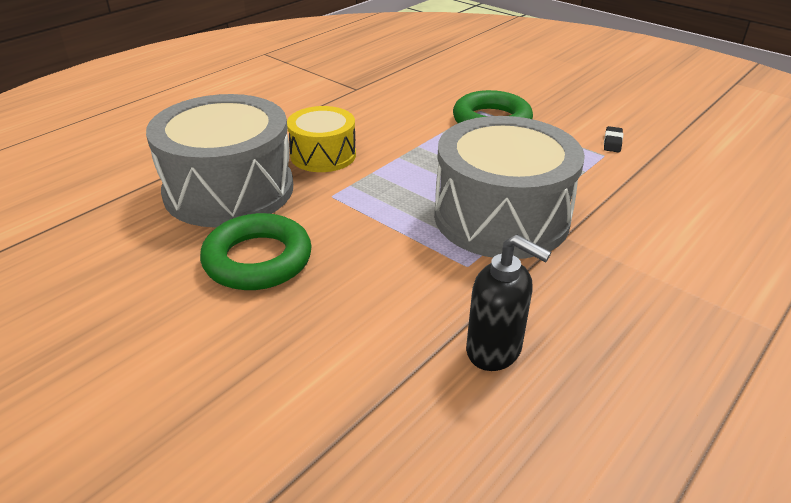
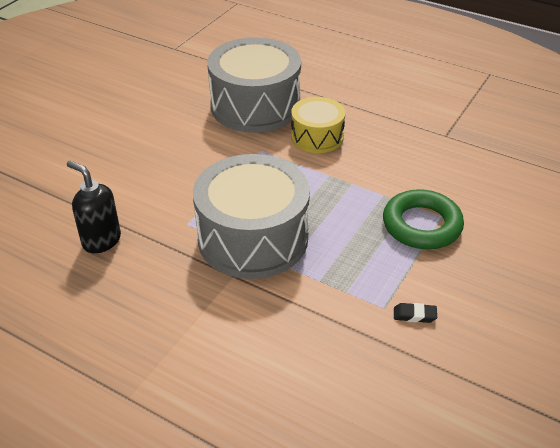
camera: 80 degrees right, 5 degrees up
(258, 260) = (179, 133): green ring -> none
(494, 351) = (101, 240): black soap dispenser -> black soap dispenser turned 105 degrees clockwise

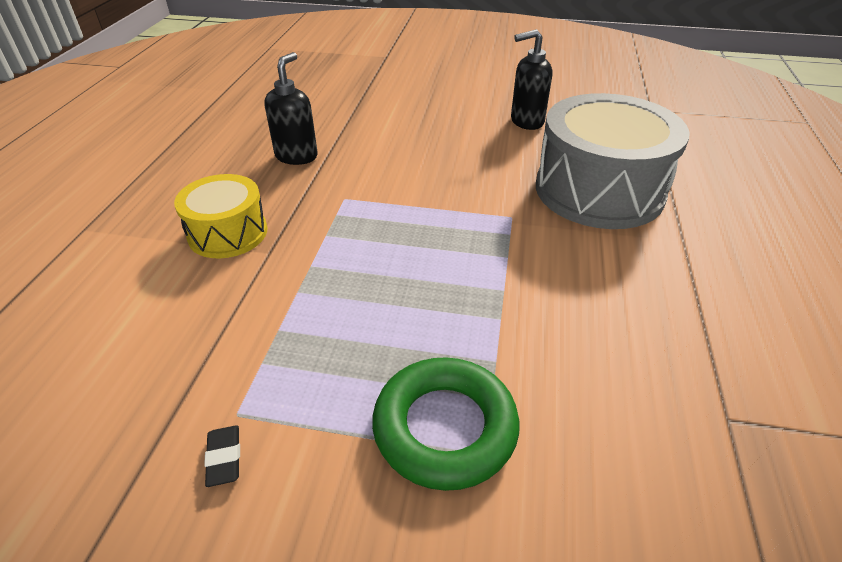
camera: 70 degrees right, 0 degrees up
(146, 106) = (526, 122): none -> black soap dispenser
(253, 238) = (339, 251): grey drum -> none
(317, 137) = (581, 258): yellow drum -> yellow drum (228, 233)

